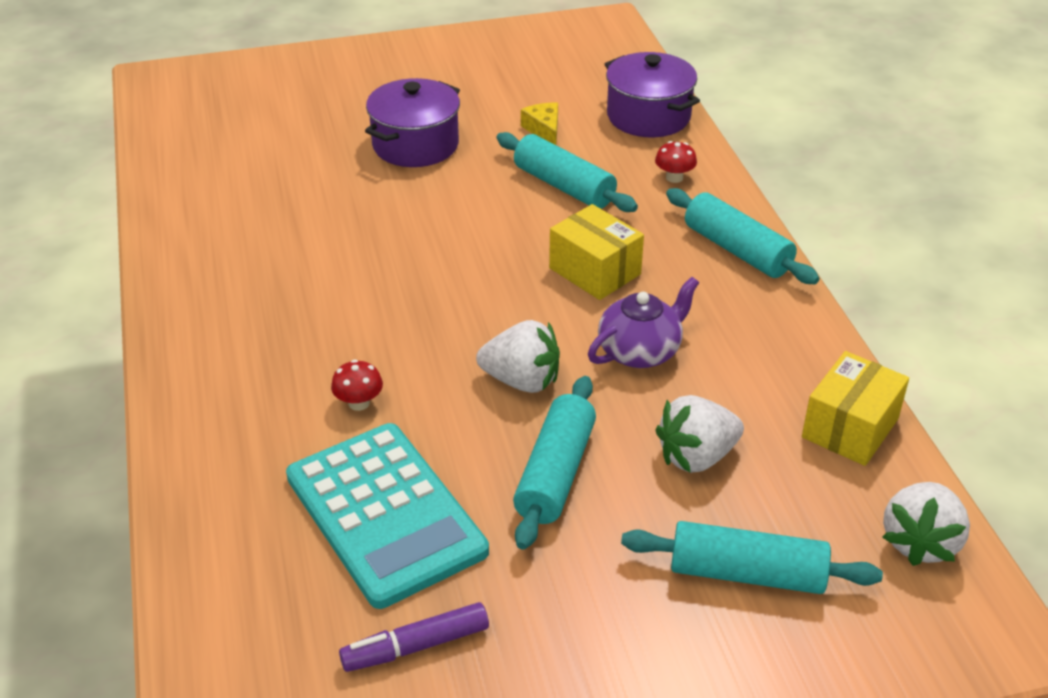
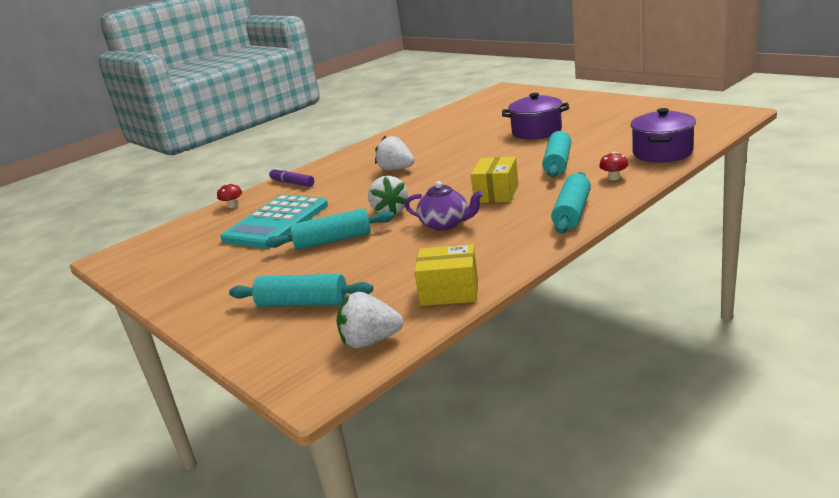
camera: 65 degrees right, 15 degrees down
(359, 403) = (339, 193): red mushroom -> red mushroom (233, 206)
(415, 646) = (205, 255): purple marker -> purple marker (292, 183)
(544, 130) = (599, 143): yellow cheese -> none
(696, 457) = (378, 263): white strawberry -> white strawberry (396, 169)
(747, 573) = (303, 303): turquoise rolling pin -> turquoise rolling pin turned 60 degrees counterclockwise

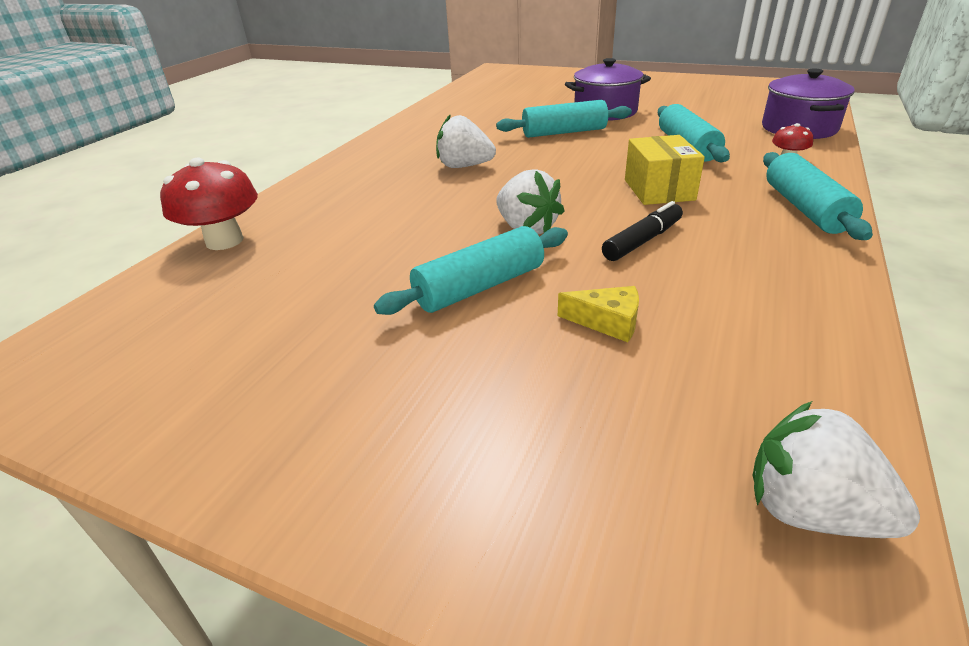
camera: 25 degrees left, 10 degrees up
(233, 206) = (224, 241): red mushroom -> red mushroom, size x2.00
(276, 222) = (338, 264): turquoise calculator -> none
(292, 183) = (308, 196): purple marker -> none
(303, 303) = (557, 432): turquoise rolling pin -> turquoise rolling pin (564, 132)
(370, 341) = (810, 511): white strawberry -> white strawberry turned 60 degrees clockwise
(376, 263) = (607, 322): none -> yellow cheese
(445, 224) = (642, 241): purple teapot -> black marker
(449, 291) = (809, 363): yellow box -> none

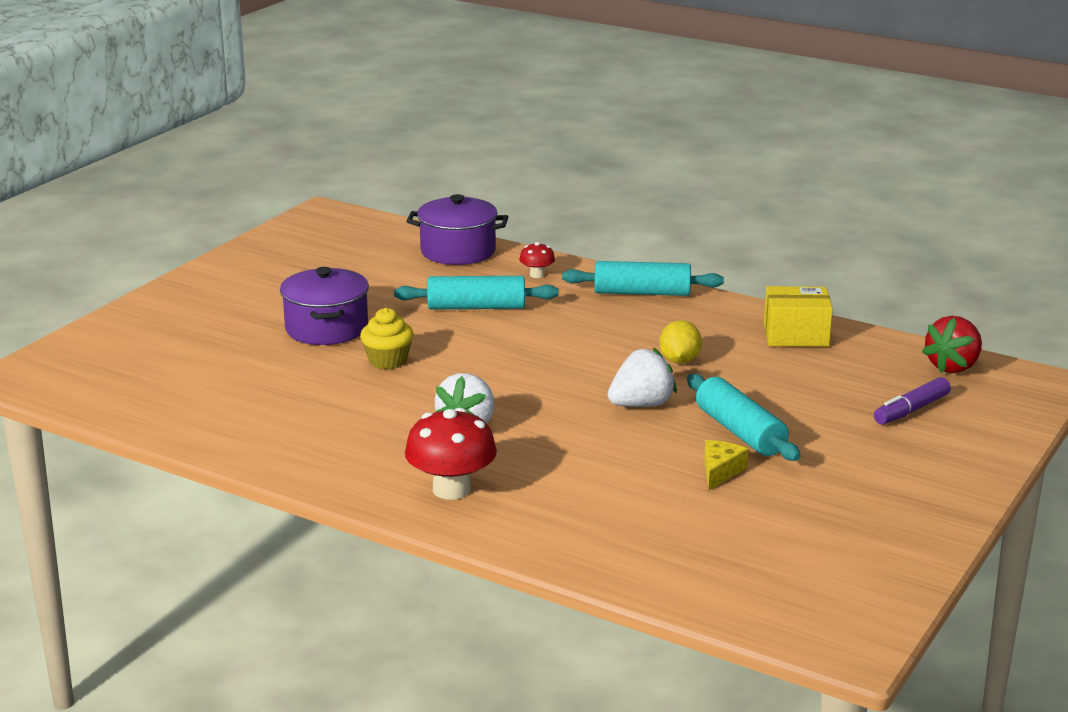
camera: 85 degrees left, 10 degrees down
(224, 241) = (618, 566): red mushroom -> red mushroom (451, 489)
(564, 132) = (388, 360): turquoise rolling pin -> yellow cupcake
(591, 441) = (911, 410): none -> purple marker
(607, 322) = (795, 390): yellow cheese -> yellow cheese (720, 471)
(642, 241) = (679, 361): black marker -> yellow lemon
(659, 190) = (580, 338): yellow box -> yellow box (796, 335)
(810, 511) = (953, 367): white strawberry -> red strawberry

